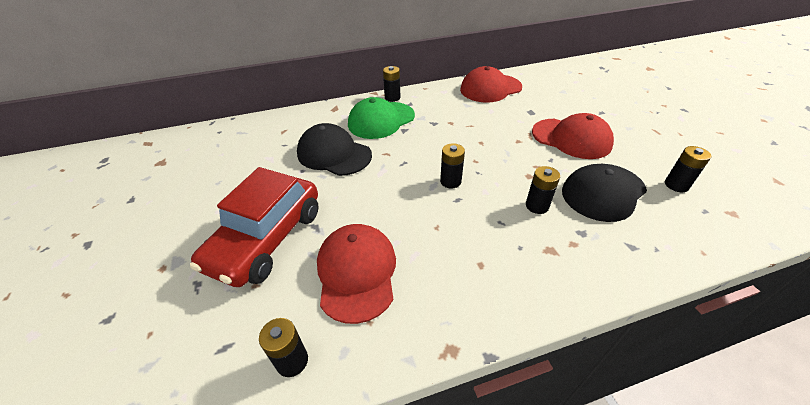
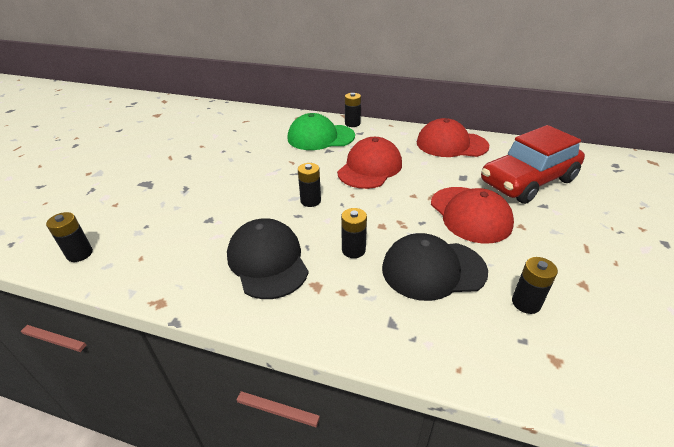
camera: 35 degrees right, 5 degrees down
(267, 239) = (151, 183): red car -> red car (527, 181)
(334, 154) = (256, 148): black cap -> black cap (267, 261)
(356, 273) = (171, 227): red cap -> red cap (370, 168)

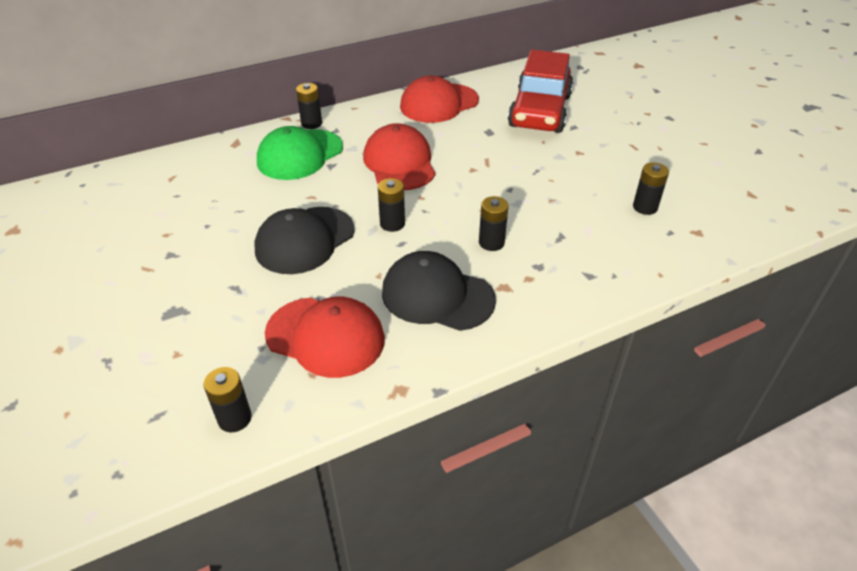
camera: 45 degrees left, 5 degrees up
(433, 269) = (565, 221): black cap -> black cap (305, 240)
(470, 214) = (535, 162): red cap -> red cap (325, 336)

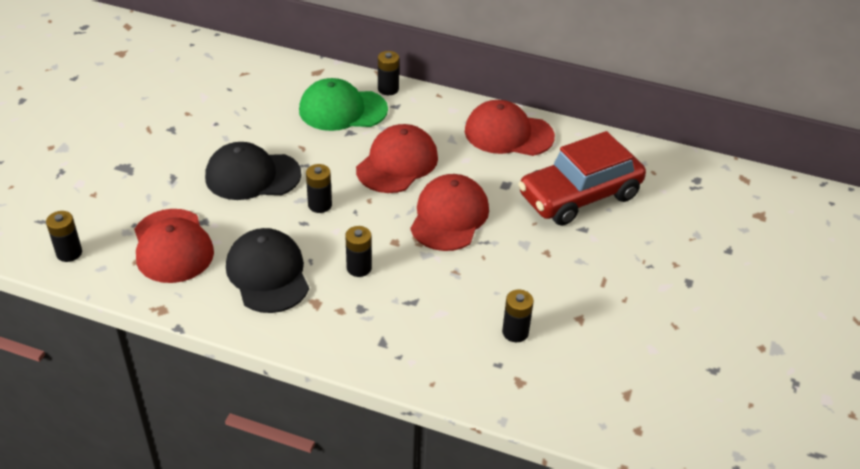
camera: 45 degrees right, 0 degrees up
(490, 171) = (449, 216): none -> red cap

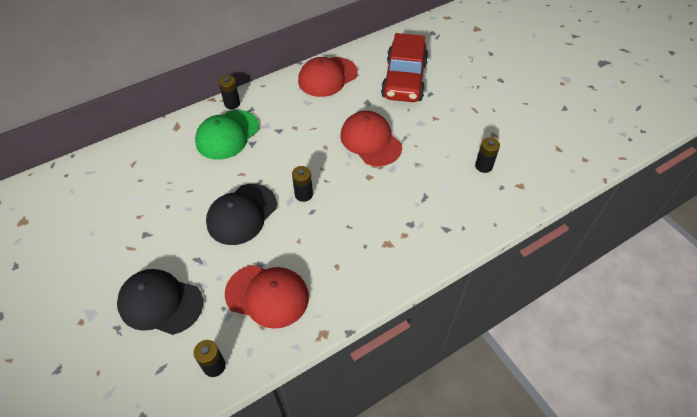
camera: 50 degrees left, 10 degrees up
(268, 274) = (341, 255): black cap -> black cap (160, 303)
(359, 268) = (376, 206): black battery -> none
(397, 163) = (303, 137): red cap -> none

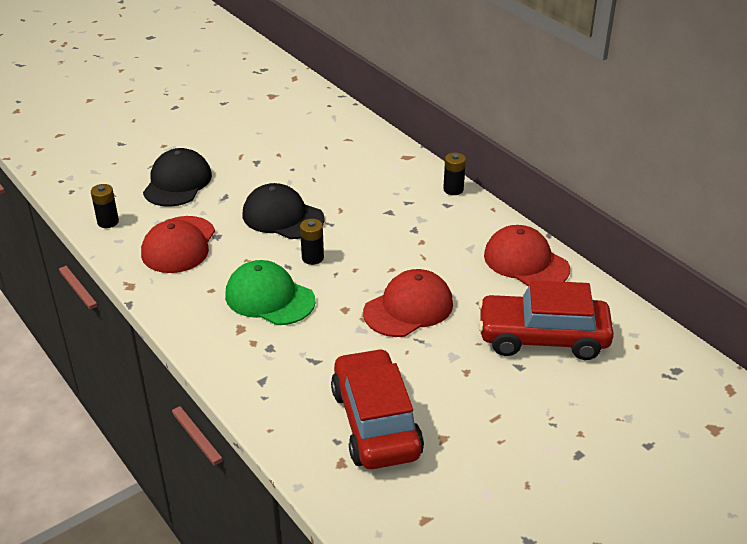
camera: 85 degrees right, 15 degrees down
(227, 135) = (399, 193): green cap -> green cap (269, 298)
(483, 166) = (375, 423): black battery -> red car

